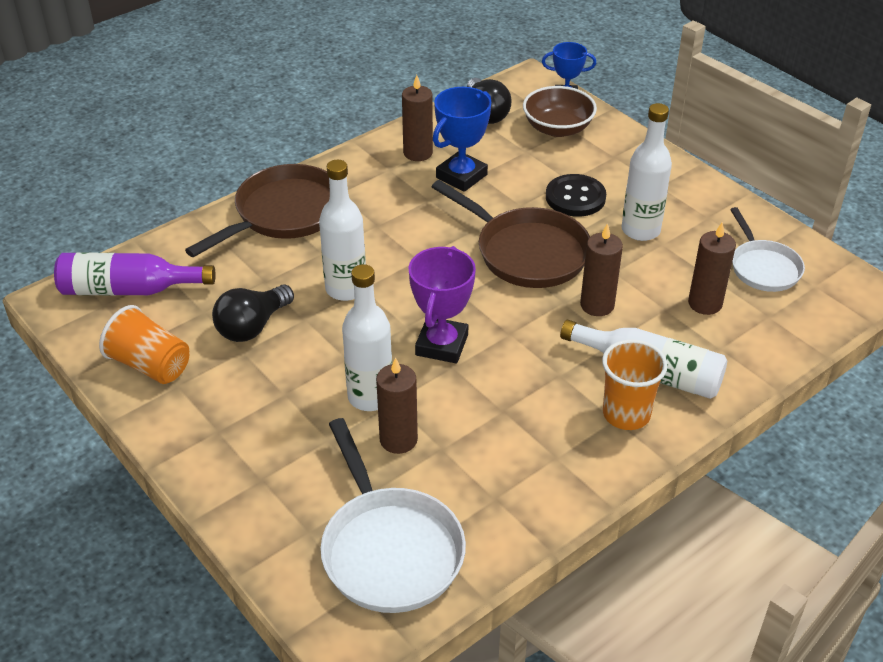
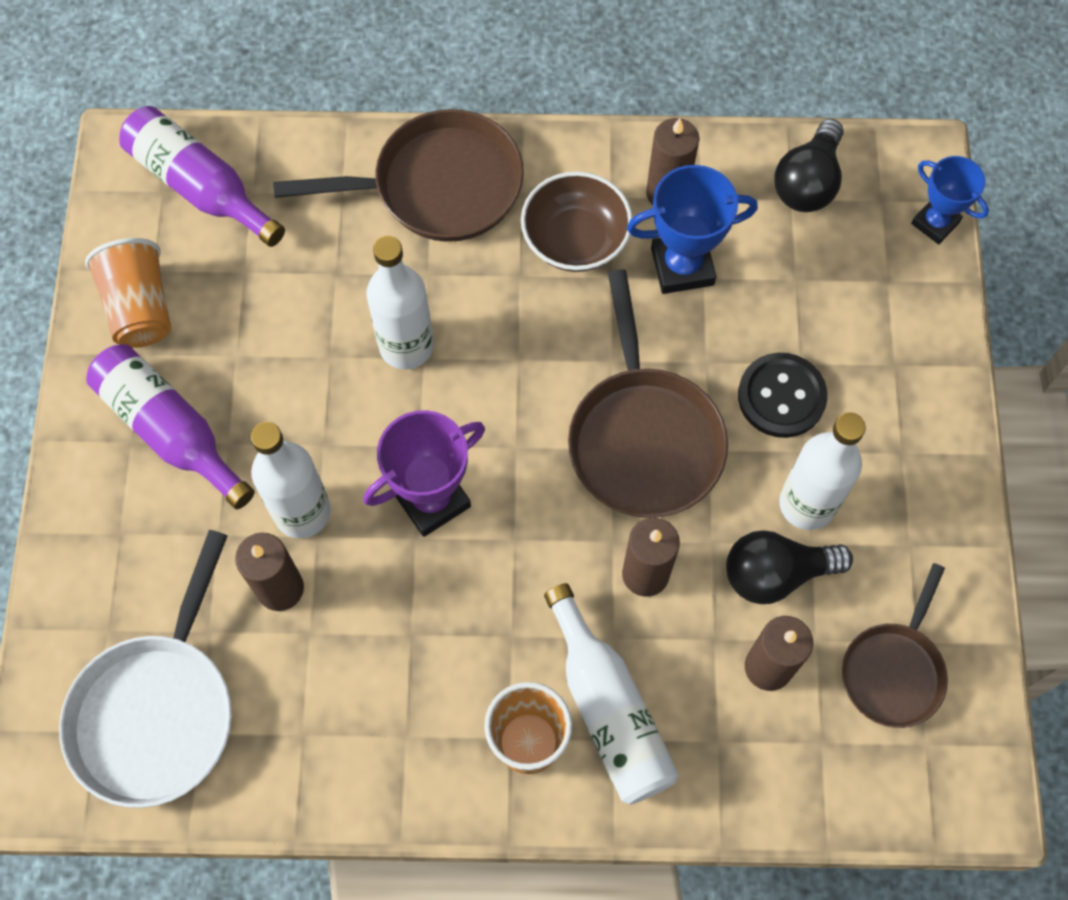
camera: 40 degrees right, 25 degrees up
(238, 410) = (170, 430): none -> purple bottle
(252, 326) = (273, 329): black light bulb -> black light bulb (776, 574)
(557, 128) = (872, 269): brown bowl -> brown bowl (575, 239)
(763, 267) = (893, 670): white pan -> brown pan

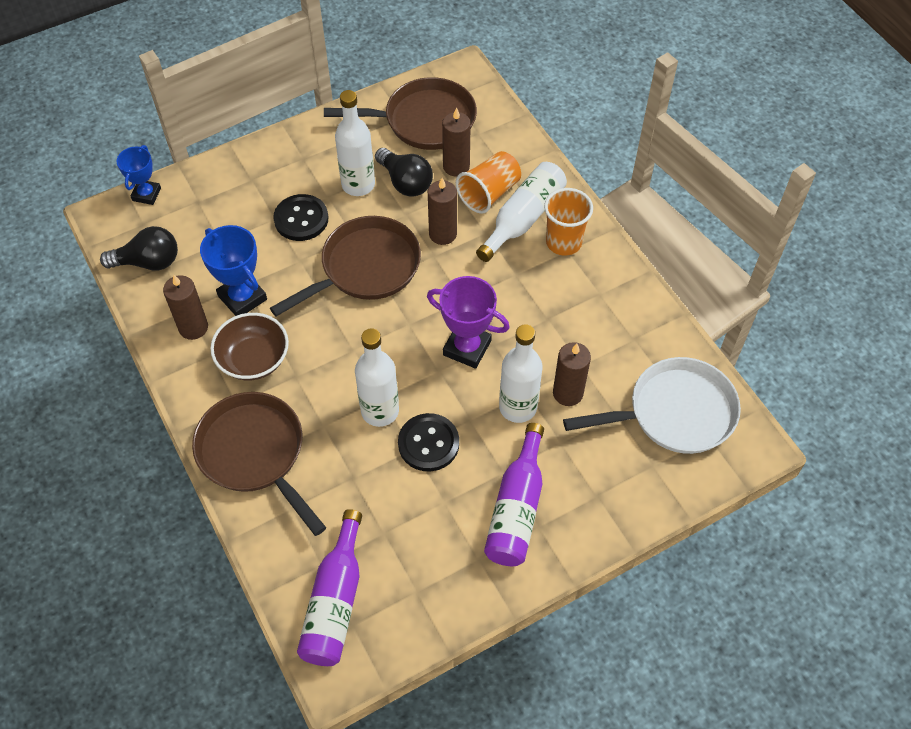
camera: 120 degrees left, 10 degrees down
(140, 308) = (448, 581): orange cup -> orange cup (489, 193)
(324, 378) = (428, 443): none -> black button
(893, 670) = (424, 121): brown pan -> brown pan, size x1.60

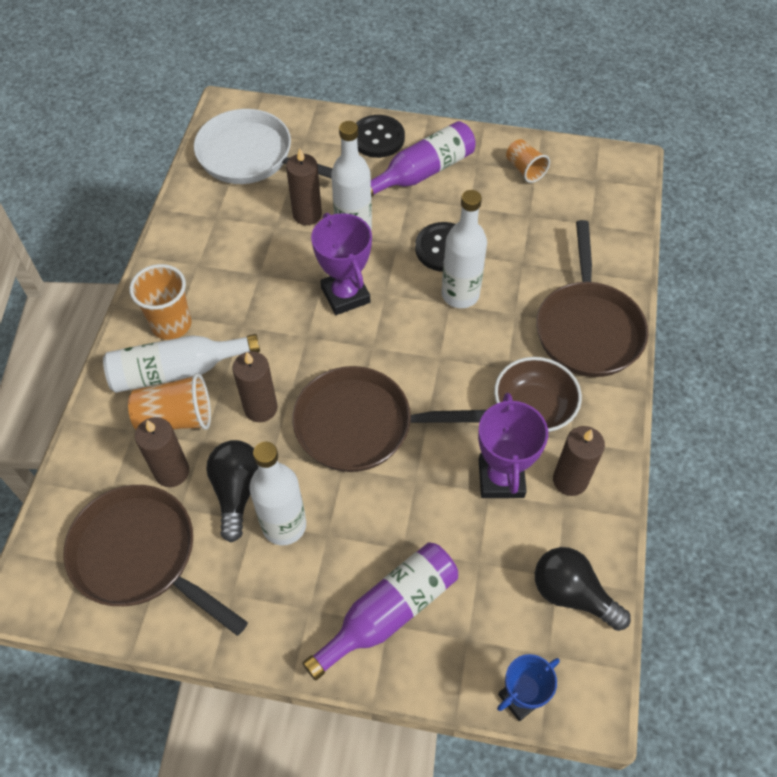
camera: 140 degrees left, 0 degrees up
(242, 298) = (501, 478): blue trophy -> purple trophy
(301, 219) = (376, 527): black button -> black button (378, 138)
(335, 602) = (597, 198): purple bottle -> purple bottle (389, 612)
(428, 585) = (525, 169): none -> orange cup

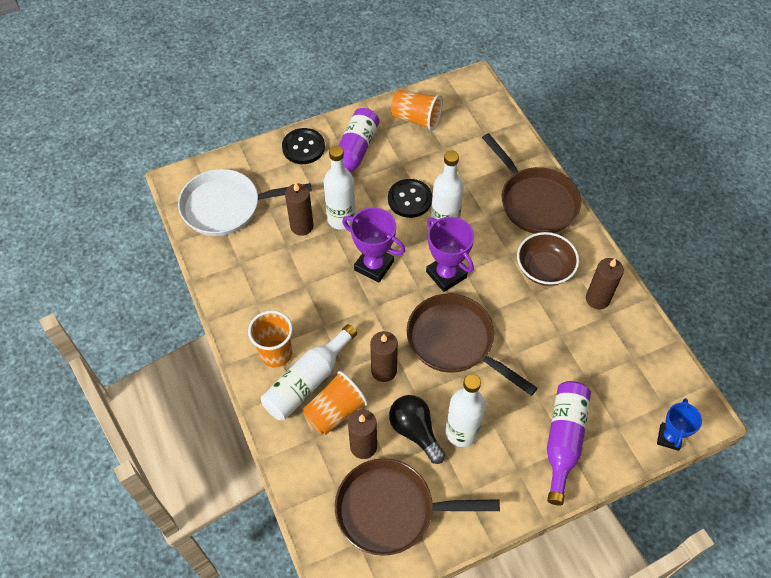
camera: 35 degrees left, 0 degrees up
(361, 425) = (455, 342): brown pan -> brown pan turned 75 degrees clockwise
(501, 478) = (560, 322): purple trophy -> purple trophy (446, 274)
(525, 169) = (416, 119): orange cup -> orange cup, size x1.51
(572, 594) = (649, 363): black light bulb -> none

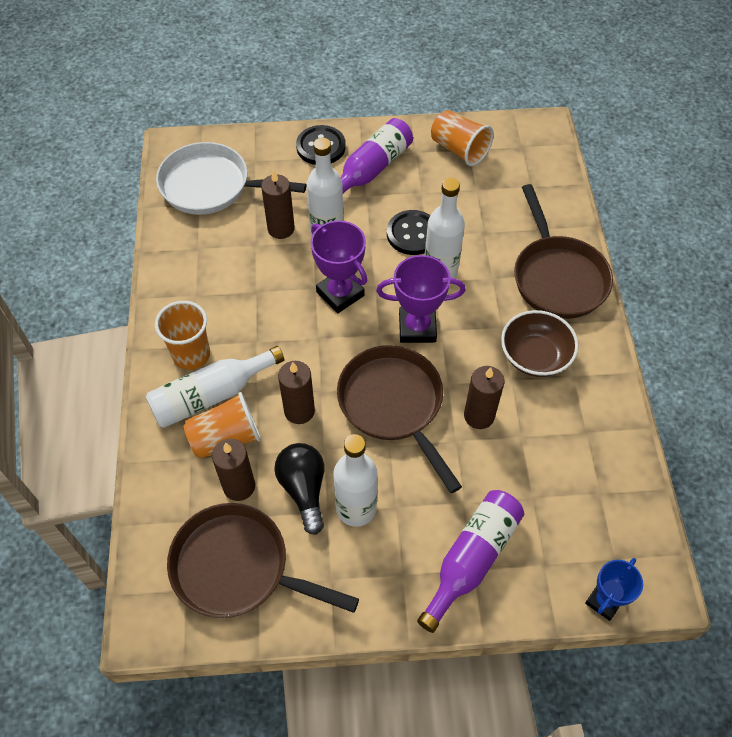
camera: 20 degrees right, 0 degrees up
(446, 274) = (417, 328): purple trophy -> purple trophy turned 75 degrees counterclockwise
(597, 299) = (585, 410): brown candle -> brown candle (479, 416)

